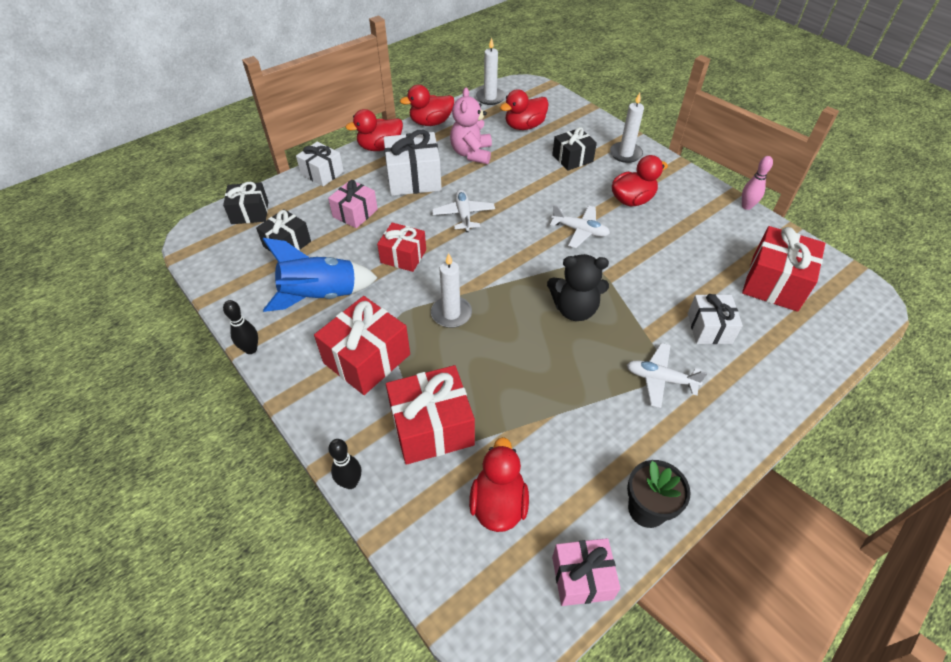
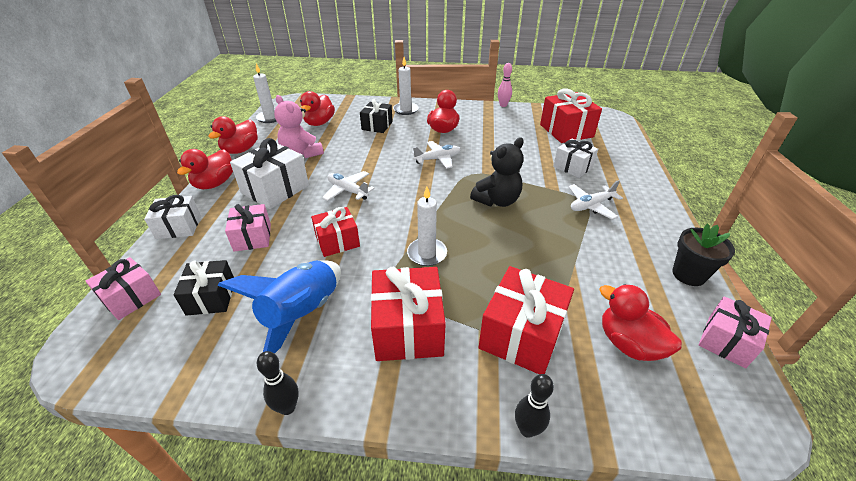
camera: 45 degrees left, 10 degrees down
(250, 212) = (131, 298): black gift -> pink gift

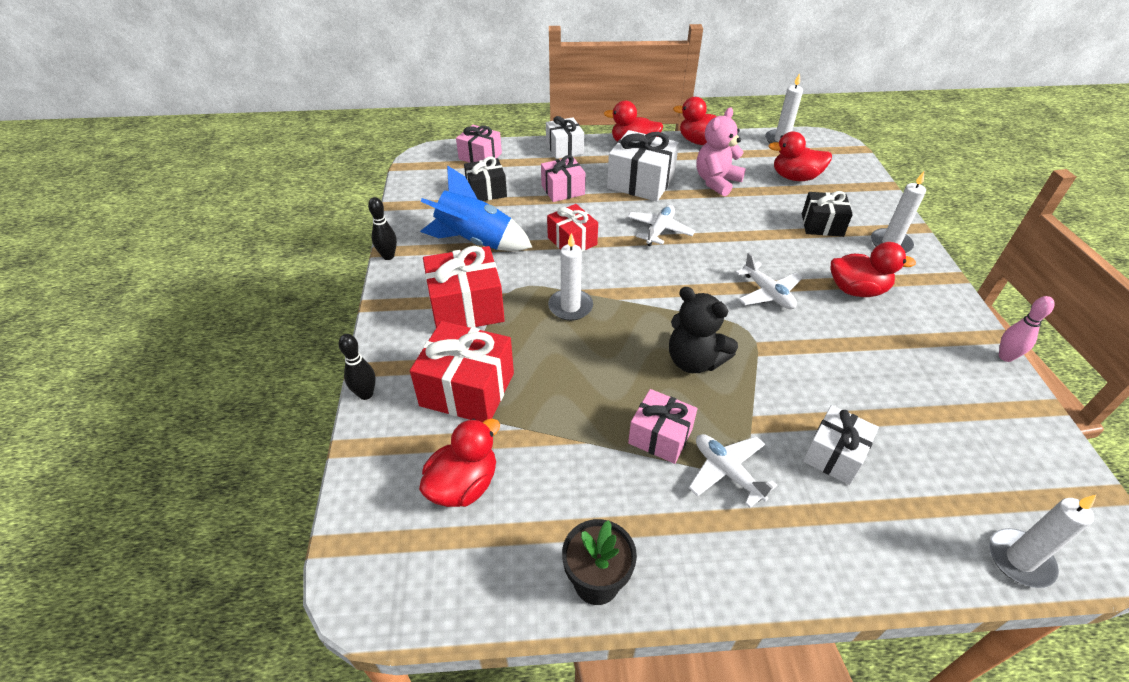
camera: 80 degrees right, 5 degrees up
(566, 131) = (968, 452): red gift -> none
(625, 136) = (1020, 560): none -> white candle
(726, 341) = (476, 597): pink gift -> pink gift (660, 436)

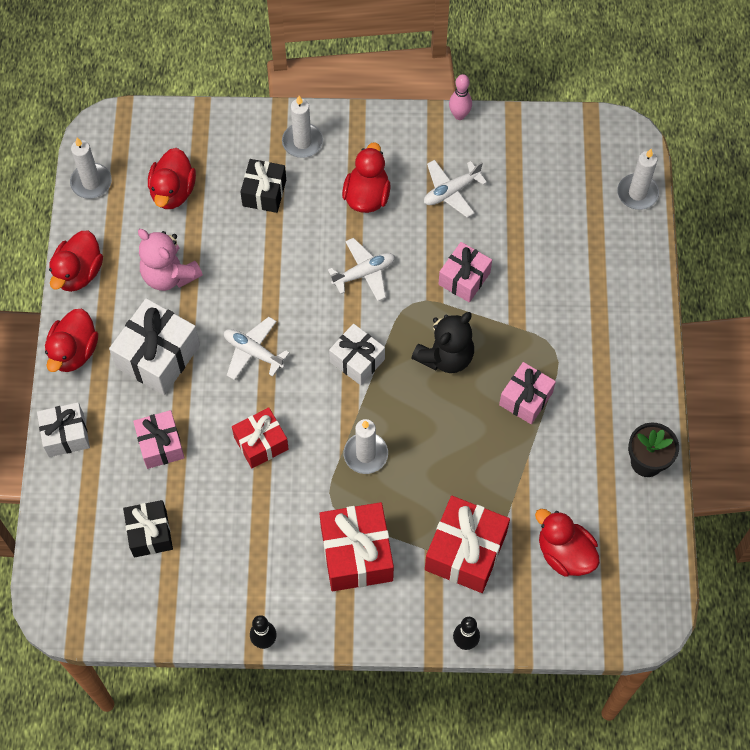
camera: 85 degrees left, 20 degrees up
(476, 241) = (249, 545): blue rocket -> none
(480, 156) = (67, 541): pink gift -> pink gift (464, 278)
(727, 472) = (561, 356): white plane -> white plane (451, 191)
(834, 455) = (549, 277): white gift -> white gift (357, 360)

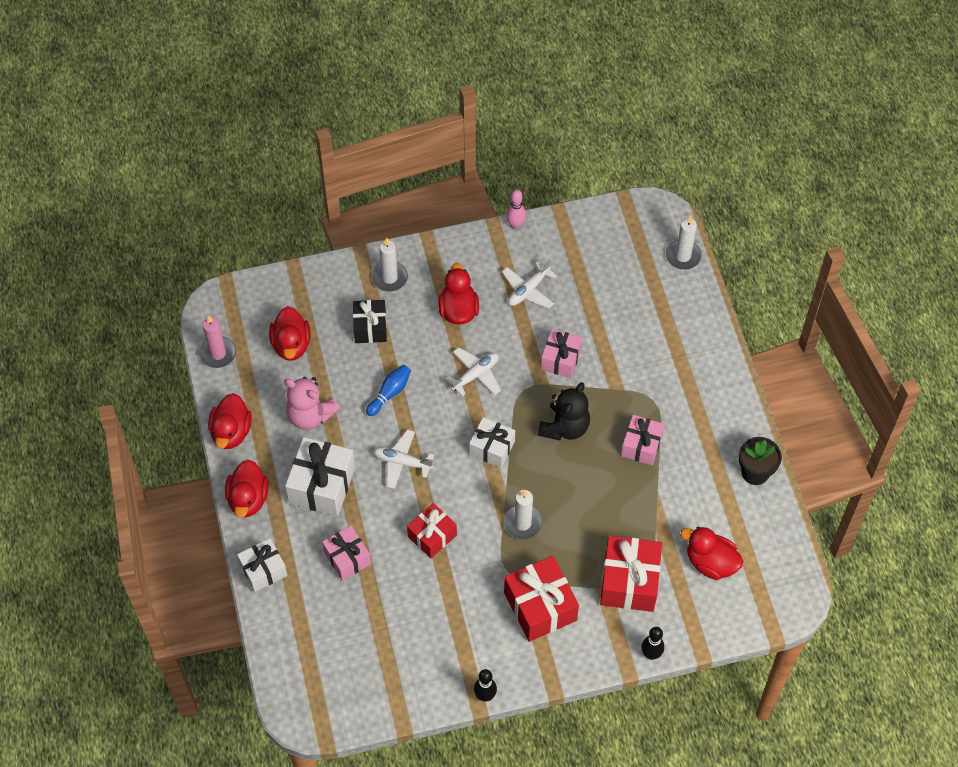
camera: 15 degrees left, 5 degrees down
(91, 182) = (218, 353): white candle -> pink candle
(150, 533) = (361, 633): black gift -> none
(263, 271) = (390, 393): none -> blue bowling pin

